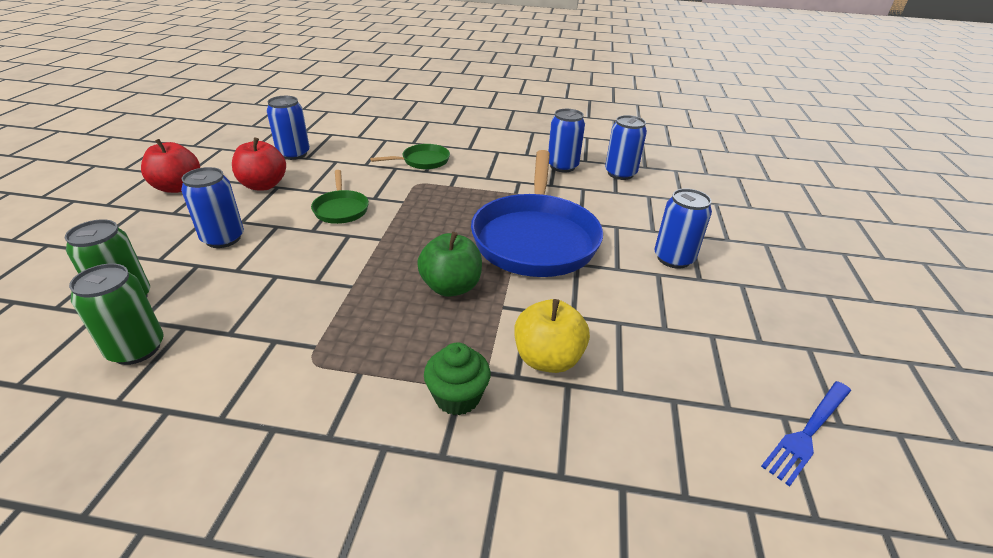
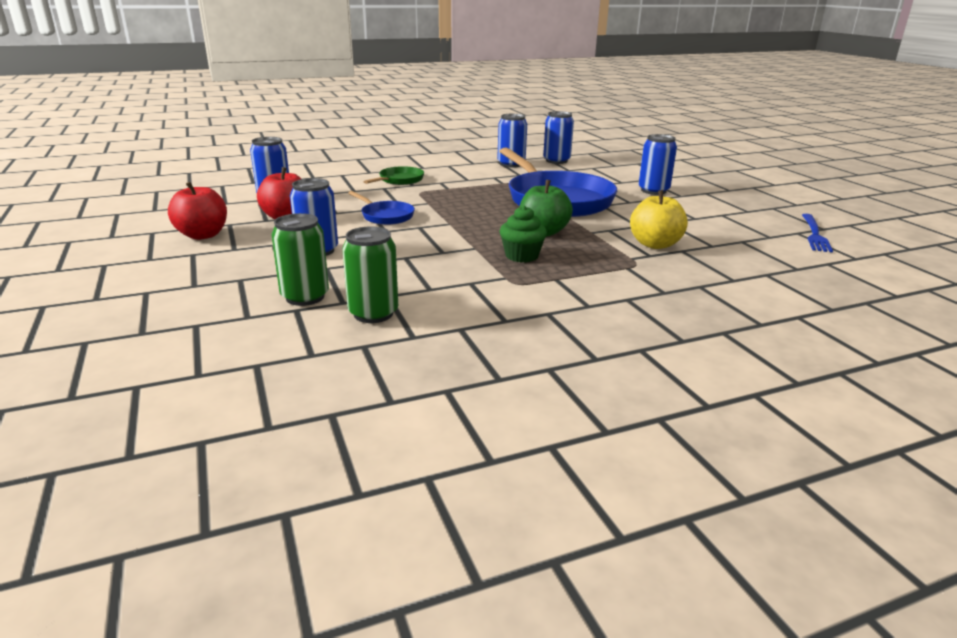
camera: 30 degrees left, 10 degrees down
(341, 209) = (385, 216): green pan -> blue pan
(457, 397) = (632, 271): green cupcake -> green cupcake (521, 256)

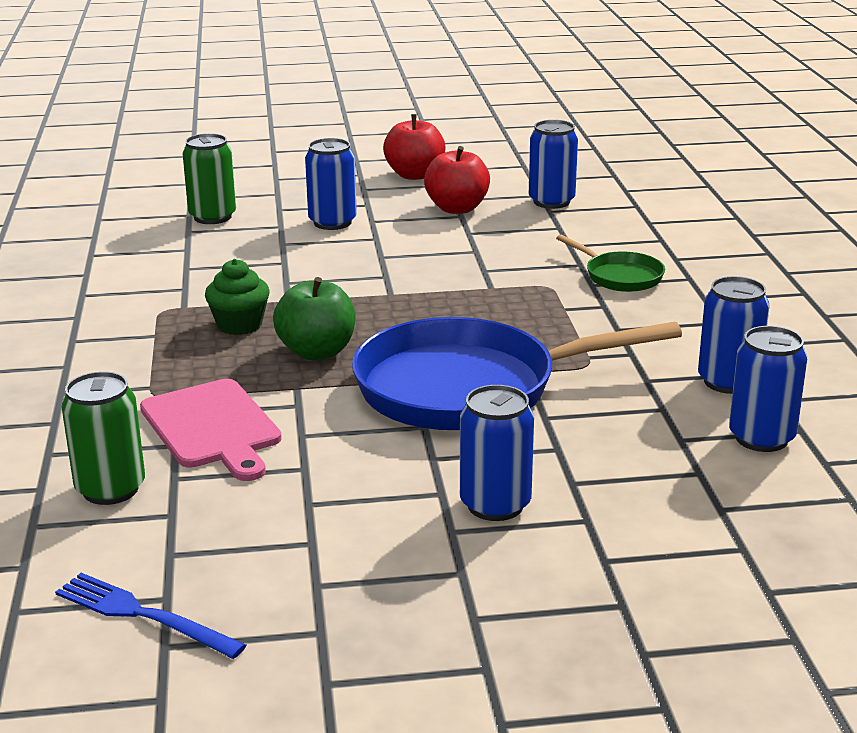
camera: 105 degrees right, 0 degrees up
(373, 313) = (151, 241): green can -> green can (110, 489)
(385, 216) = (439, 259): blue pan -> none
(655, 244) = (212, 427): yellow apple -> pink cutting board

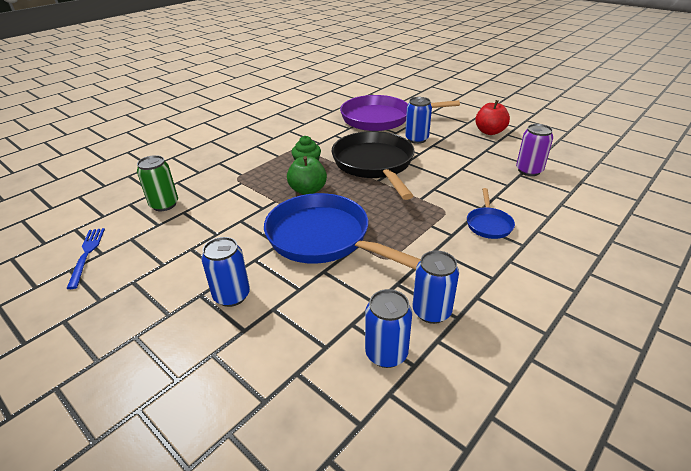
camera: 50 degrees right, 10 degrees up
(212, 217) = (380, 119): green can -> purple pan
(212, 427) = (226, 200): pink cutting board -> none
(342, 278) = (374, 164): none -> black pan
(457, 208) = (478, 155): red apple -> none
(551, 201) = (529, 170): blue can -> purple can
(620, 276) = (488, 224): green pan -> blue pan

